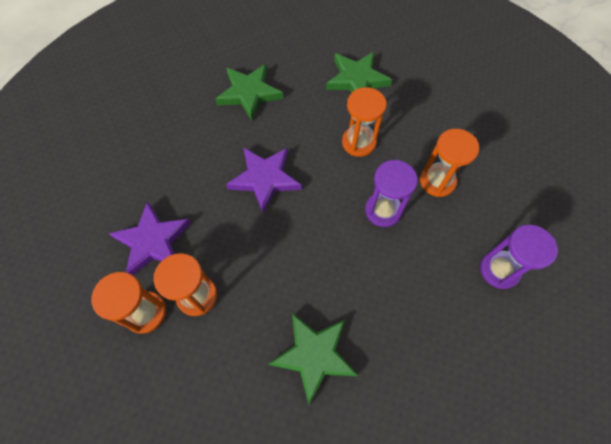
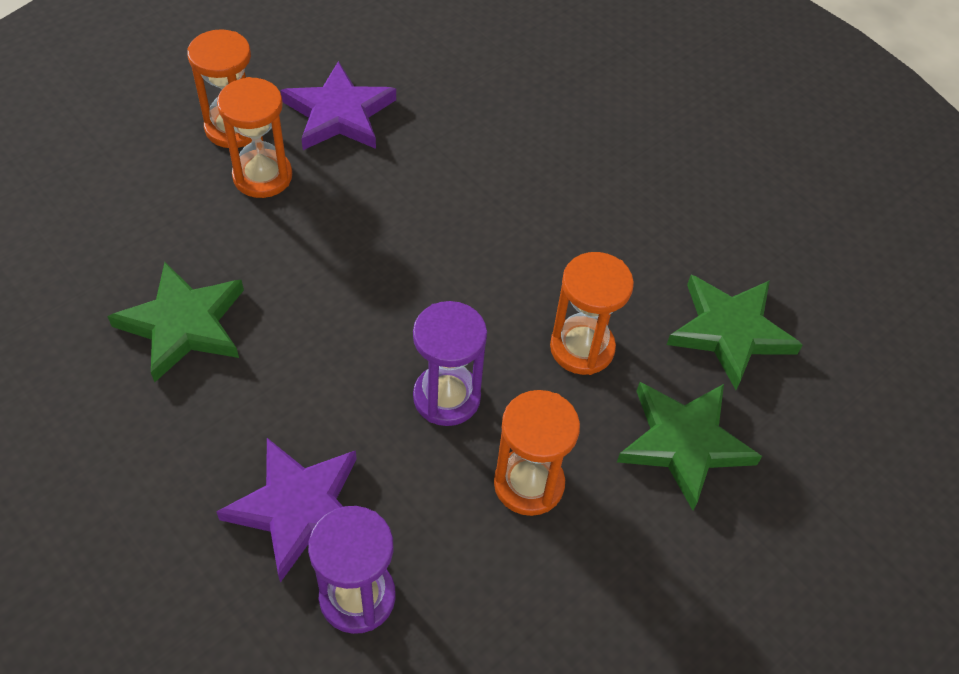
camera: 75 degrees right, 10 degrees down
(249, 93) = (638, 177): green star -> green star (684, 443)
(264, 179) = (472, 223): purple star -> purple star (298, 508)

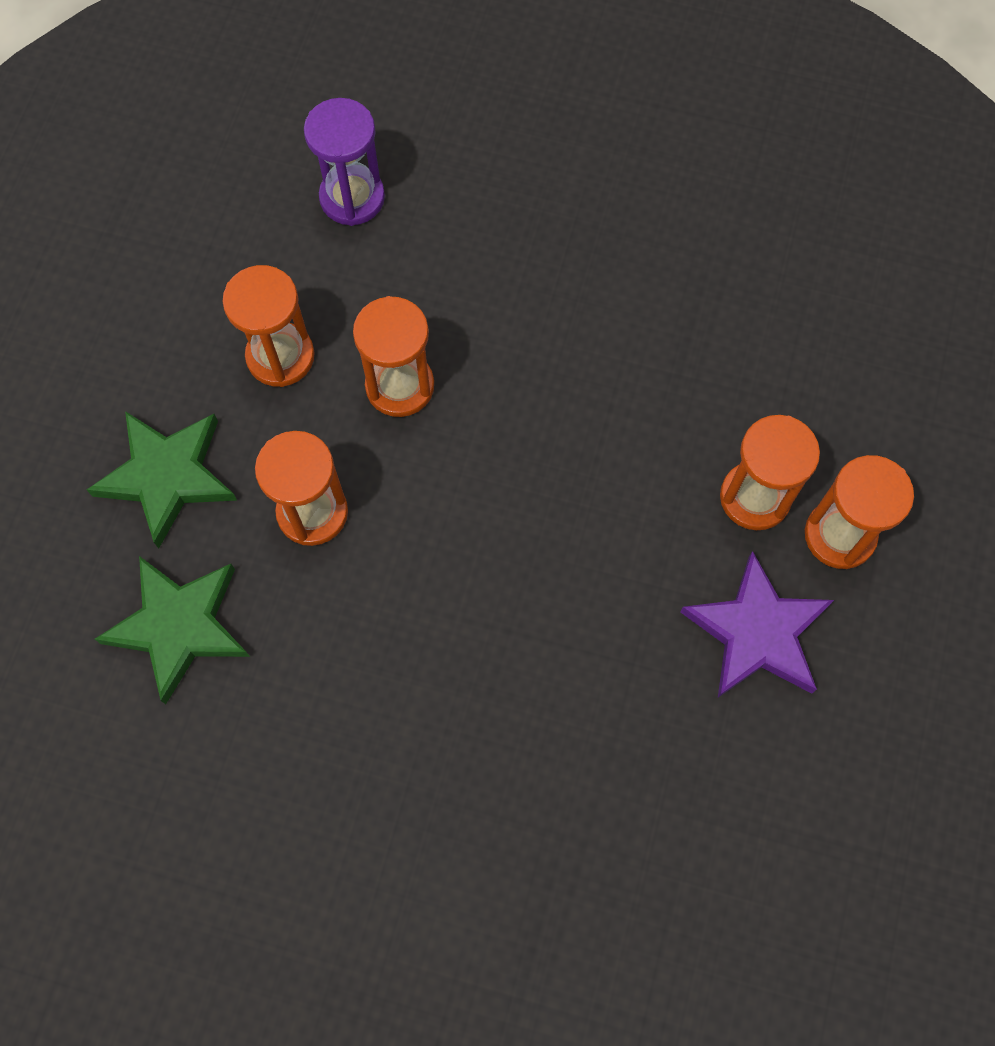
camera: 150 degrees right, 15 degrees up
(184, 324) = (671, 306): green star -> none
(298, 508) = (445, 228): purple star -> none
(446, 397) = (400, 386): purple hourglass -> orange hourglass

